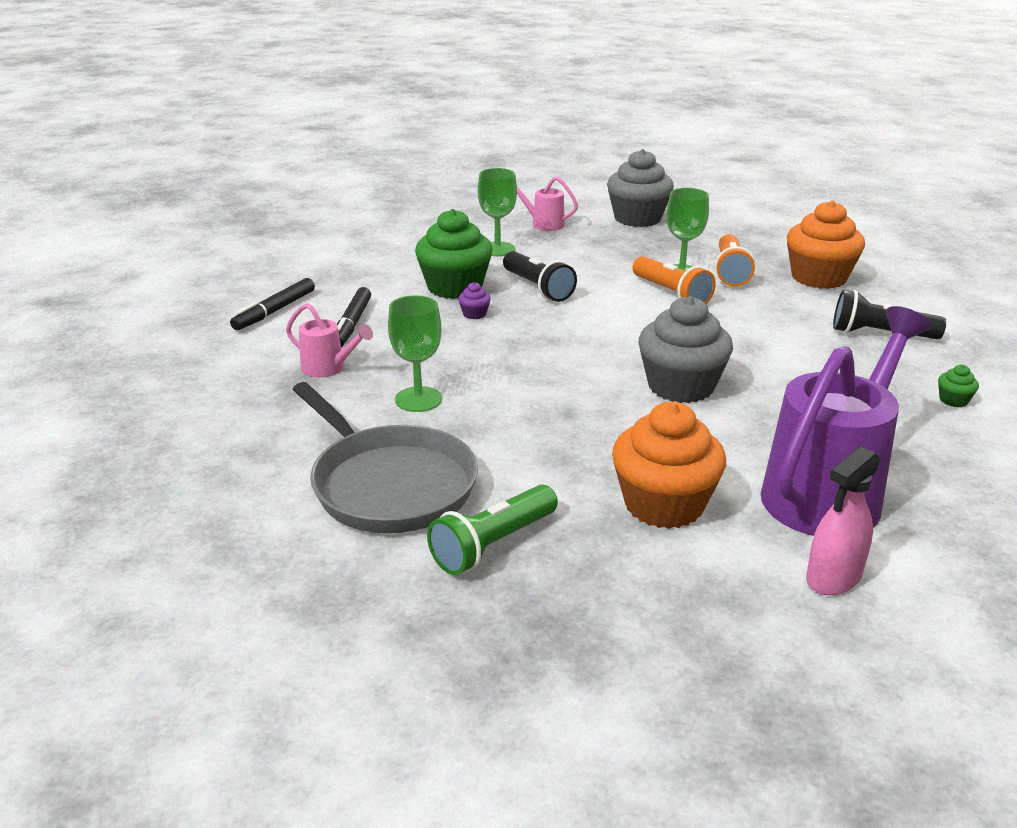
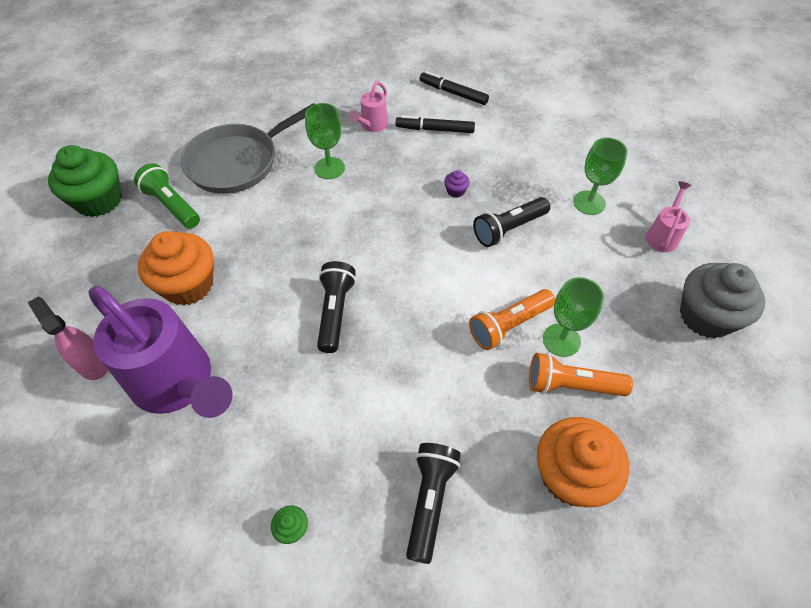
camera: 90 degrees right, 25 degrees up
(455, 287) = (503, 178): green cupcake -> green cupcake (99, 200)
(681, 386) = (335, 312): grey cupcake -> black flashlight

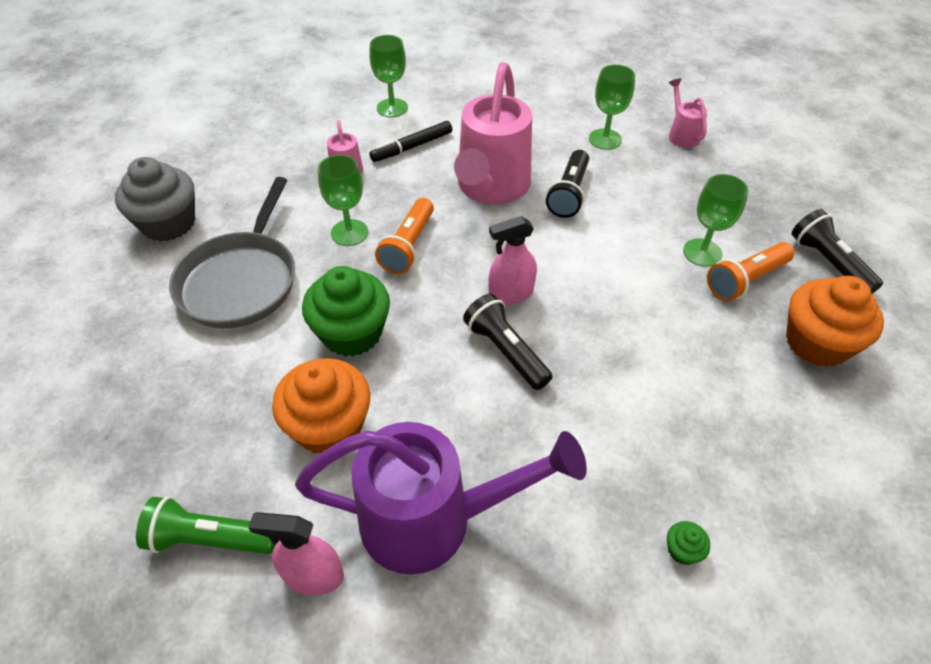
camera: 40 degrees left, 5 degrees down
(99, 200) = (109, 415): green cupcake -> green cupcake (352, 333)
(172, 205) = (214, 365): green flashlight -> green flashlight (210, 539)
(382, 276) = (510, 294): none -> pink spray bottle
(429, 501) = (753, 438): black flashlight -> black flashlight (828, 263)
(453, 93) = (392, 108): black marker -> green goblet
(455, 191) = (491, 188): purple cupcake -> pink watering can
(509, 326) = (655, 267): orange flashlight -> orange flashlight (409, 246)
(705, 316) = (770, 174): grey cupcake -> grey cupcake (168, 223)

